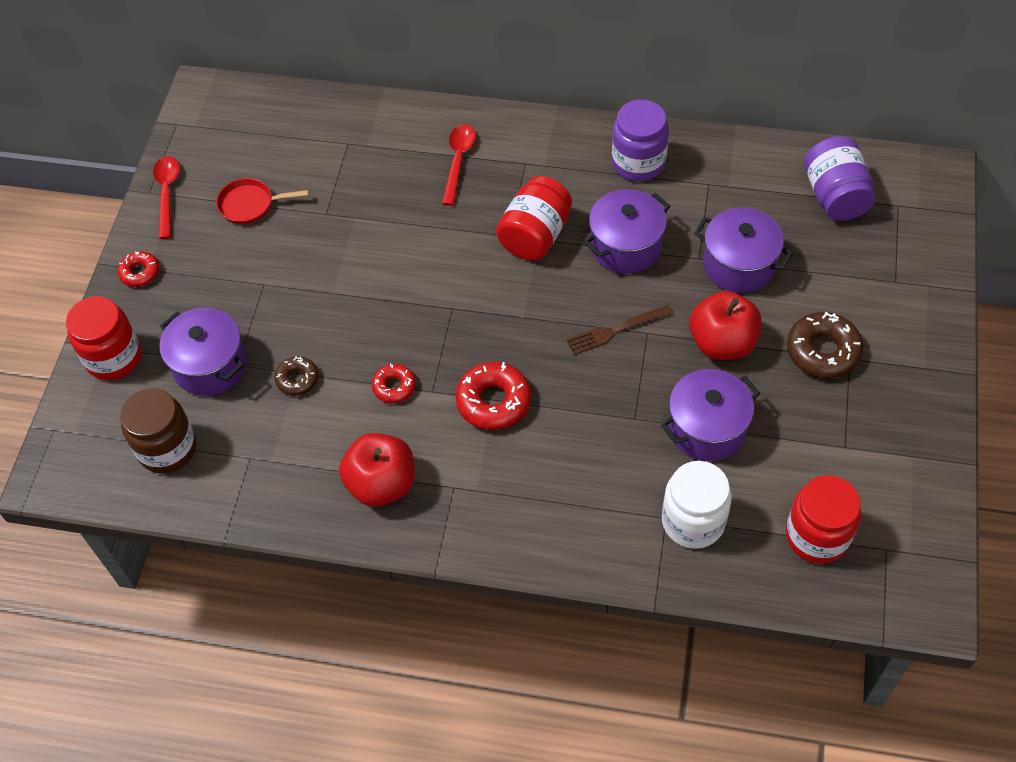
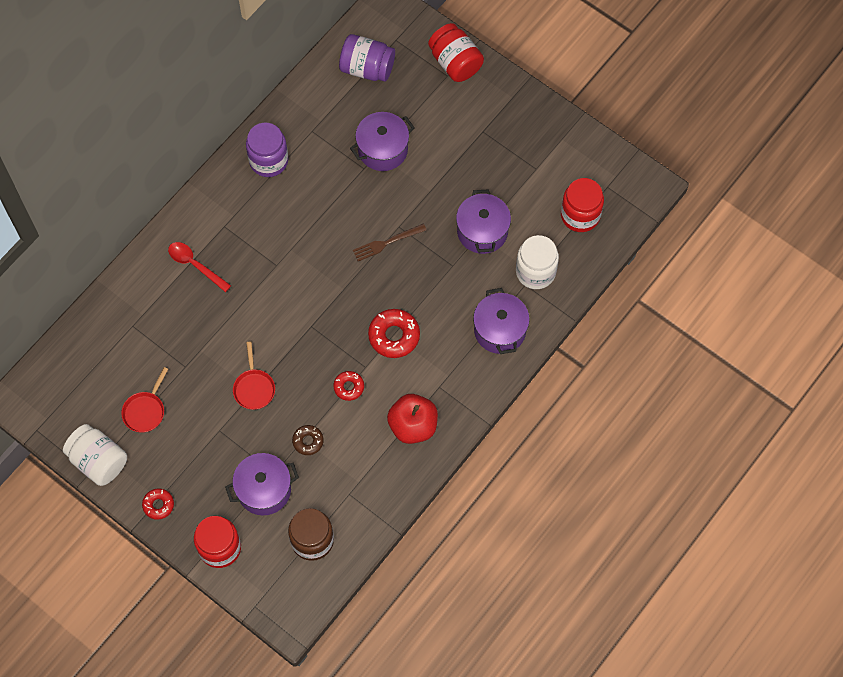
camera: 65 degrees left, 10 degrees up
(167, 193) = (99, 461): red spoon -> white jar
(337, 291) = (254, 388): none -> red pan
(535, 235) = (286, 250): red jar -> red jar (455, 62)
(615, 331) = (386, 243): brown fork -> brown fork turned 60 degrees clockwise
(626, 246) = (328, 203): purple pot -> purple pot (500, 330)
(722, 343) = (431, 190): red apple -> none
(823, 351) = (469, 142): brown donut -> none

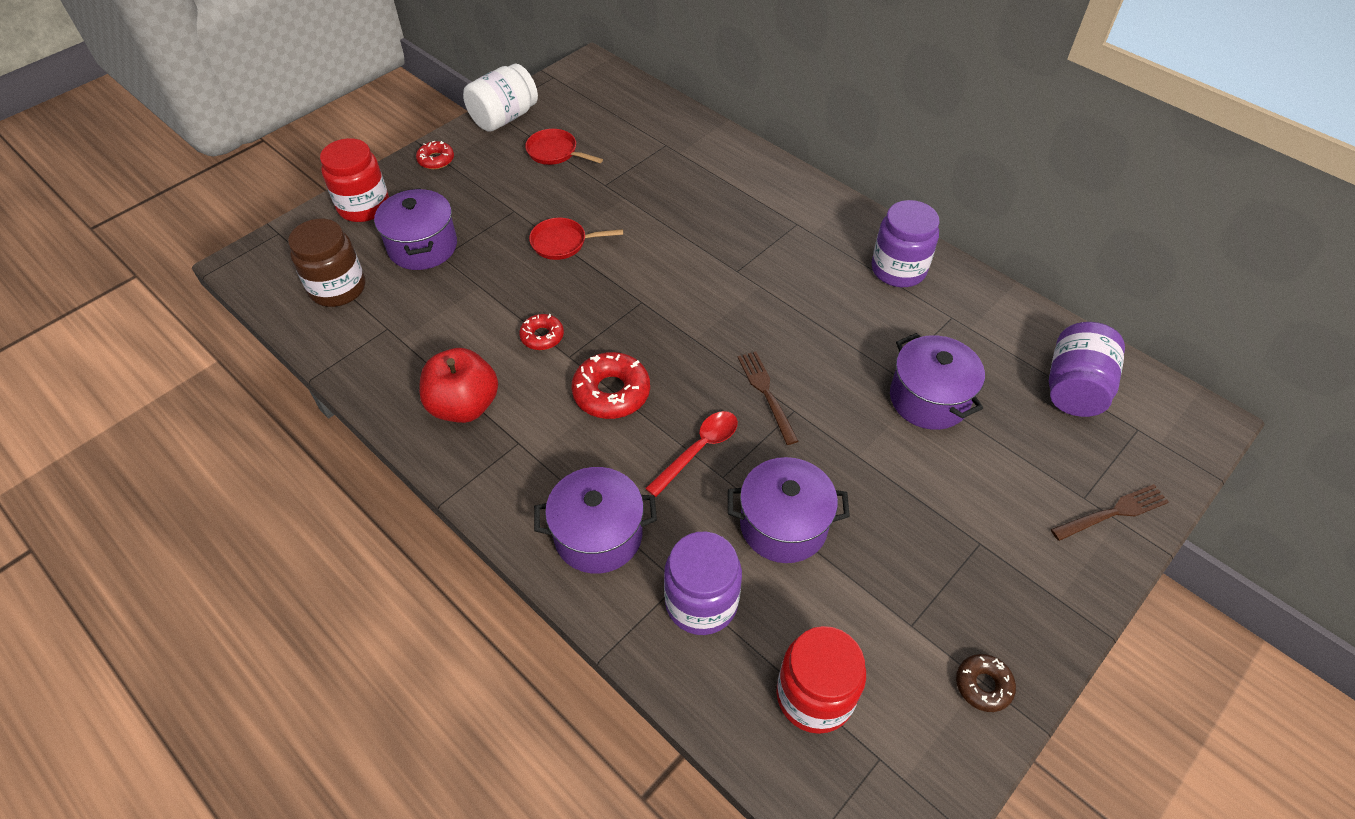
camera: 95 degrees right, 15 degrees down
(195, 265) = (742, 196): red spoon -> red spoon (698, 450)
(308, 441) = (475, 290): brown donut -> brown donut (983, 685)
(455, 62) = (1113, 512): red jar -> brown fork
(535, 272) = (701, 602): white jar -> purple jar

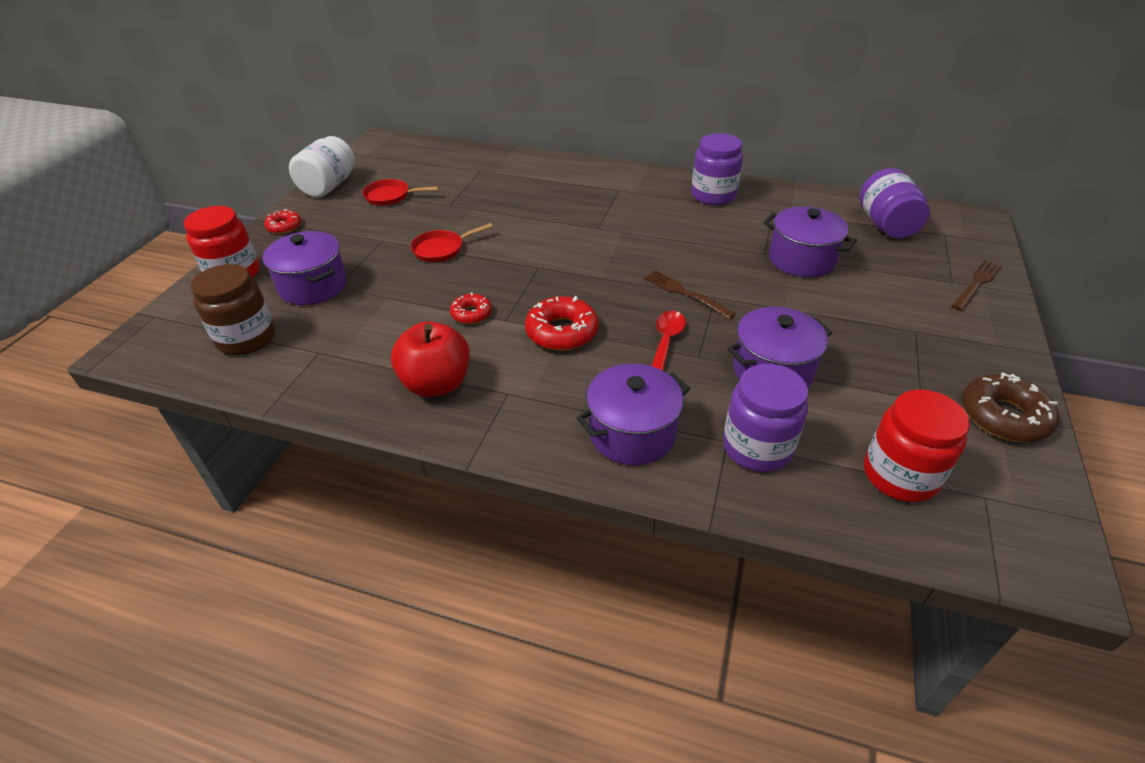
camera: 25 degrees left, 10 degrees down
(983, 685) = (1003, 416): brown donut -> brown donut, size x1.69

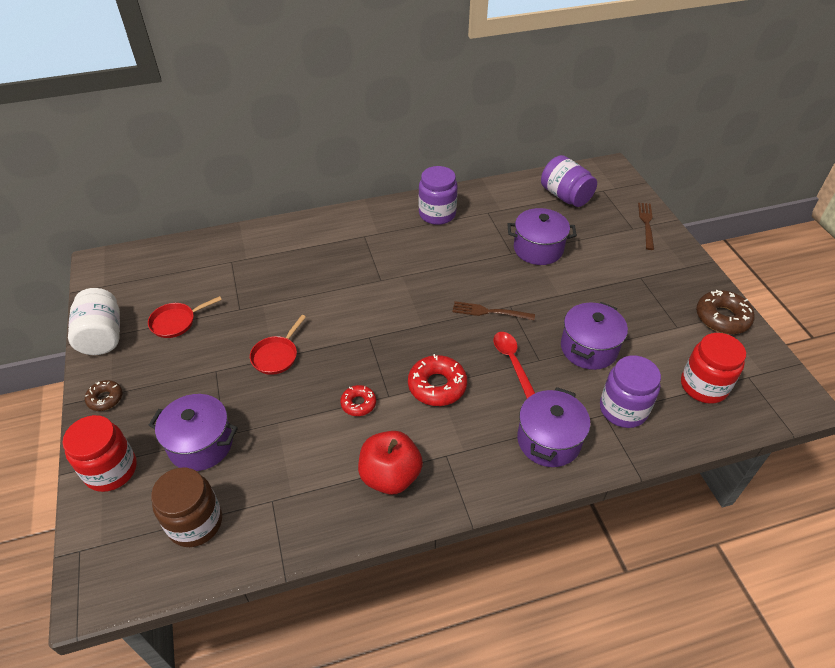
camera: 35 degrees left, 5 degrees up
(284, 226) = (105, 398): red donut -> brown donut

